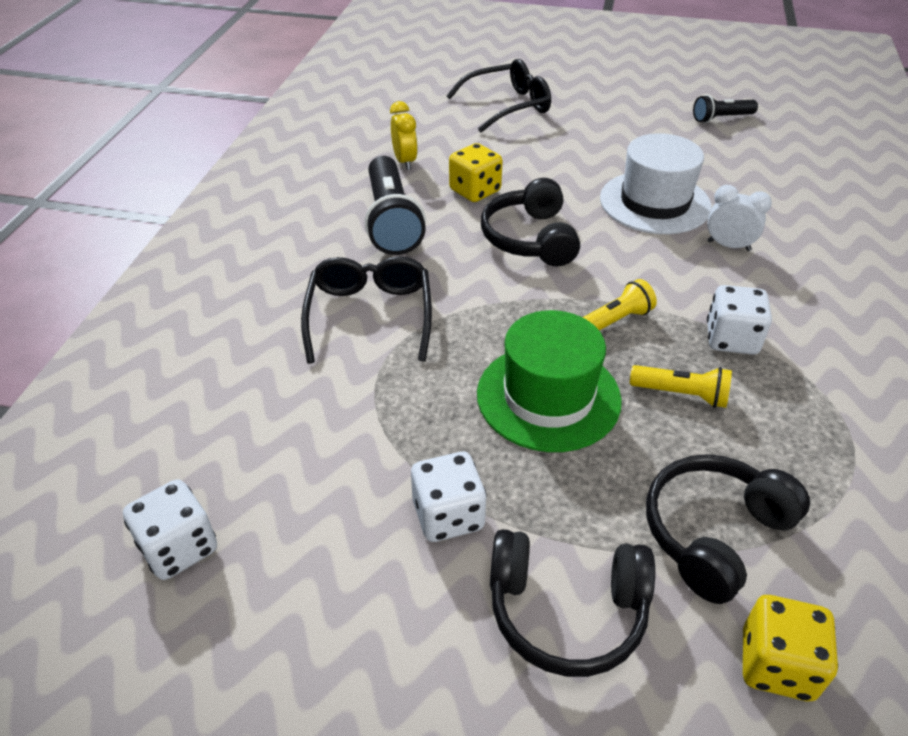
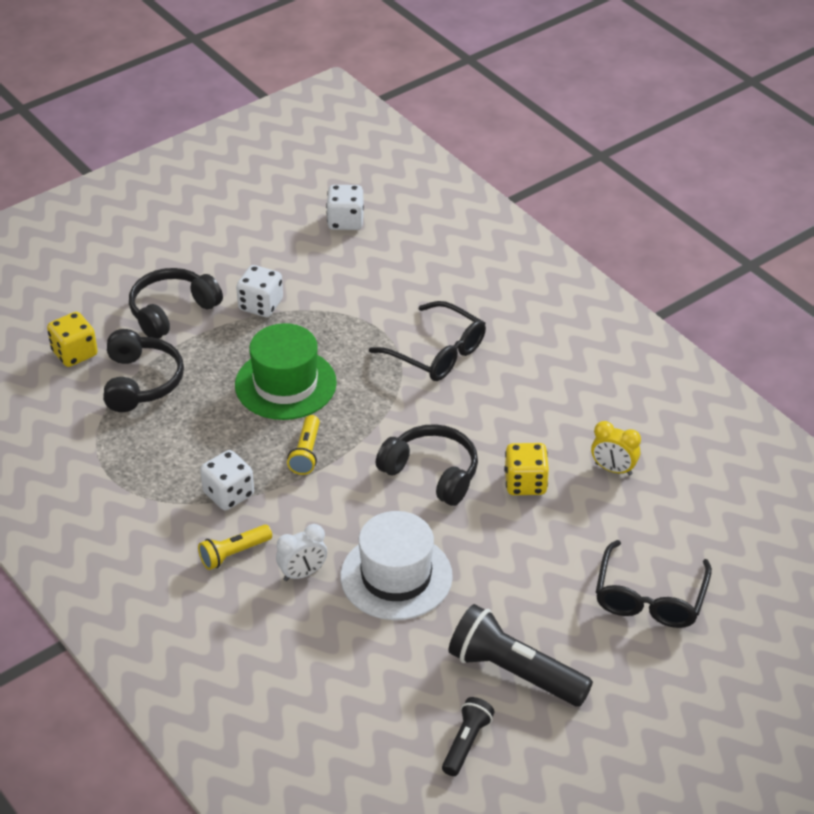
camera: 130 degrees right, 0 degrees up
(391, 221) = (532, 415): black flashlight -> black flashlight (515, 672)
(681, 394) = (221, 437): yellow flashlight -> yellow flashlight (233, 553)

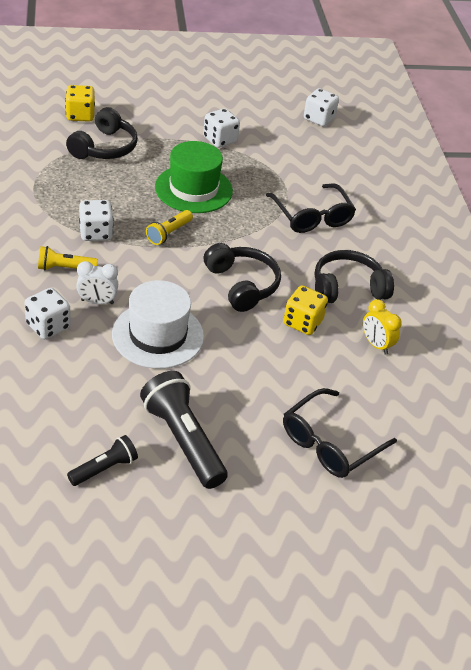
camera: 25 degrees right, 0 degrees up
(172, 311) = (161, 119): black headphones -> black headphones (347, 288)
(277, 628) = (48, 326): none -> white dice

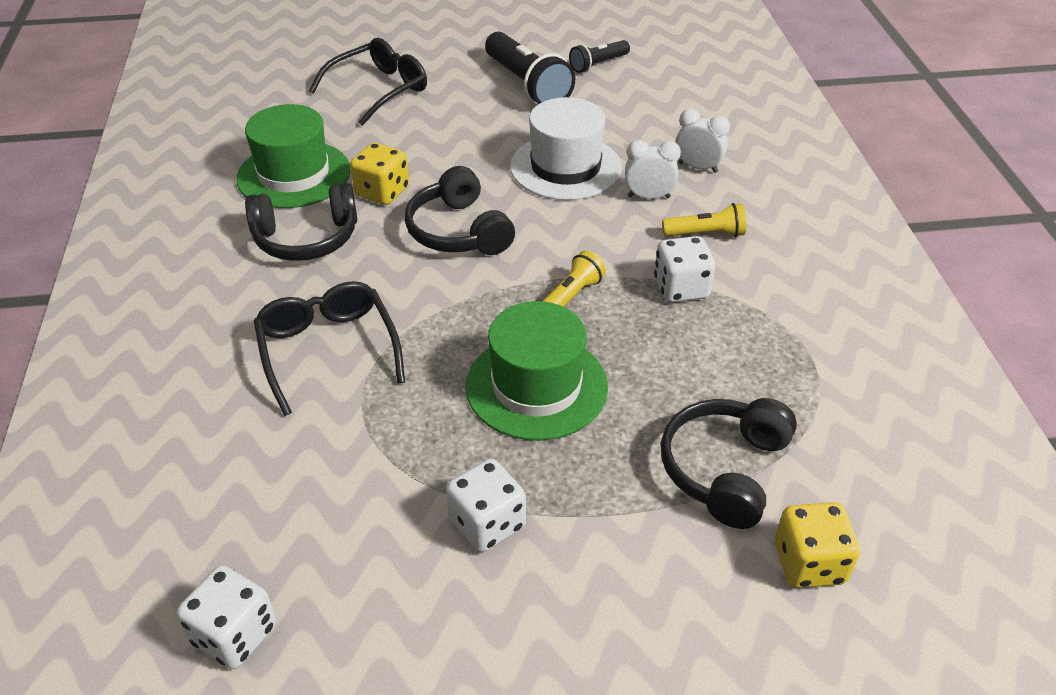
camera: 175 degrees left, 0 degrees up
(48, 326) = (698, 167): white dice -> white clock
(376, 345) = (294, 174): yellow clock -> green hat

